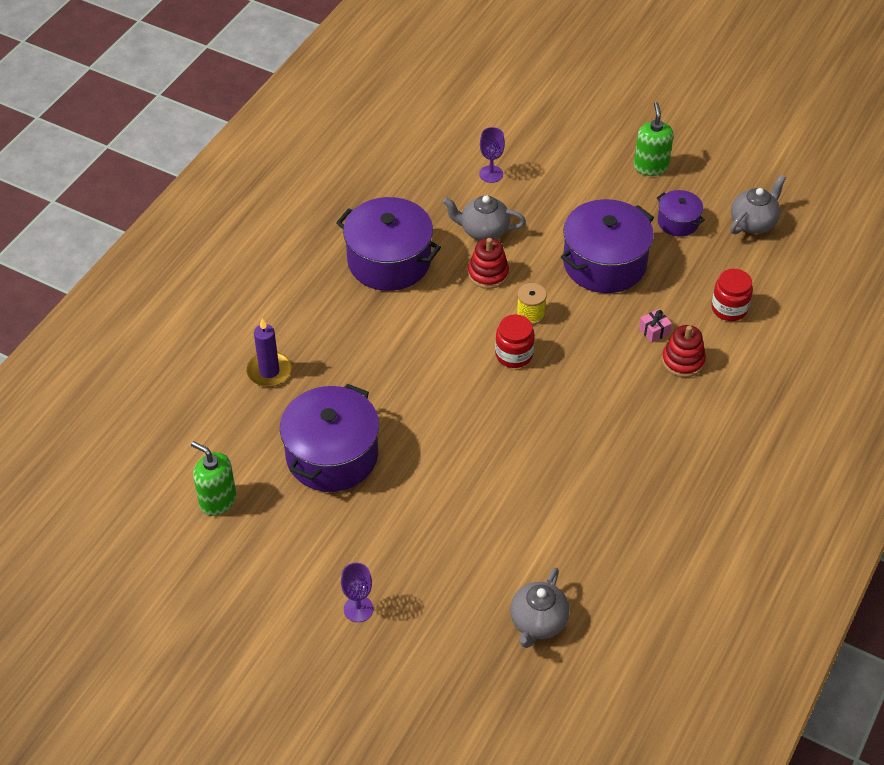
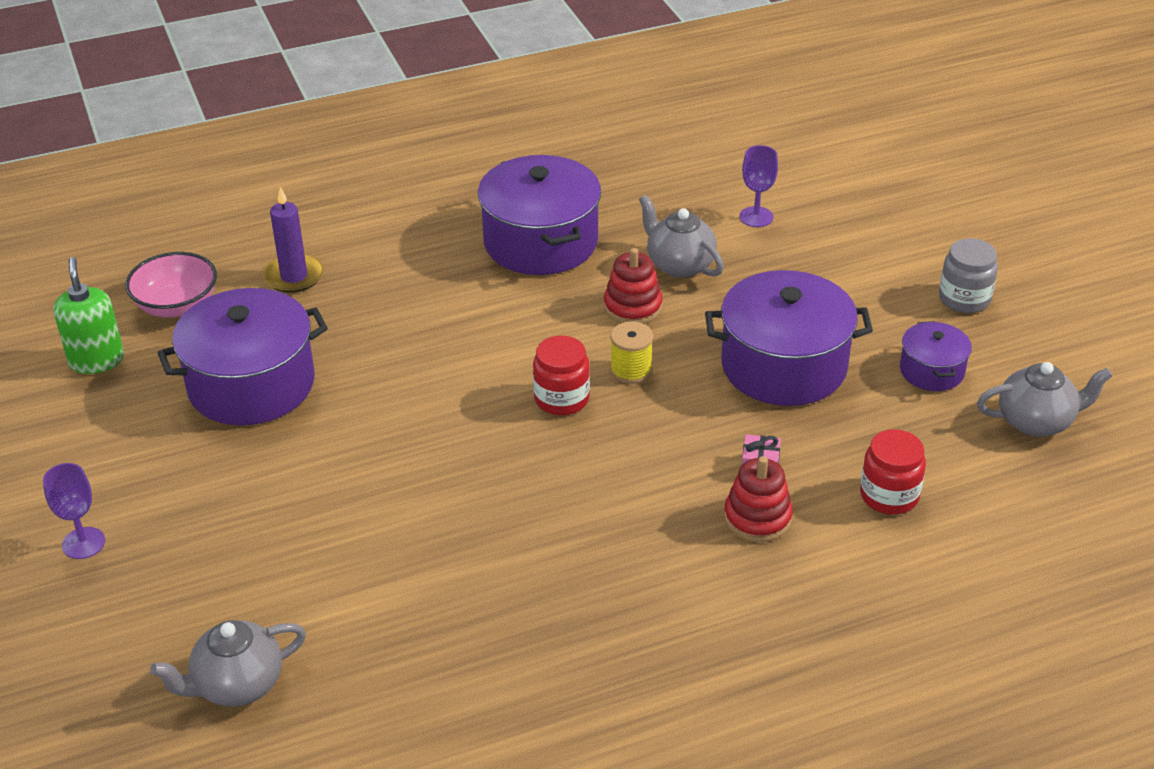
camera: 40 degrees right, 10 degrees down
(221, 435) = (177, 306): none -> pink bowl
(650, 167) = (964, 299): green soap dispenser -> grey jar

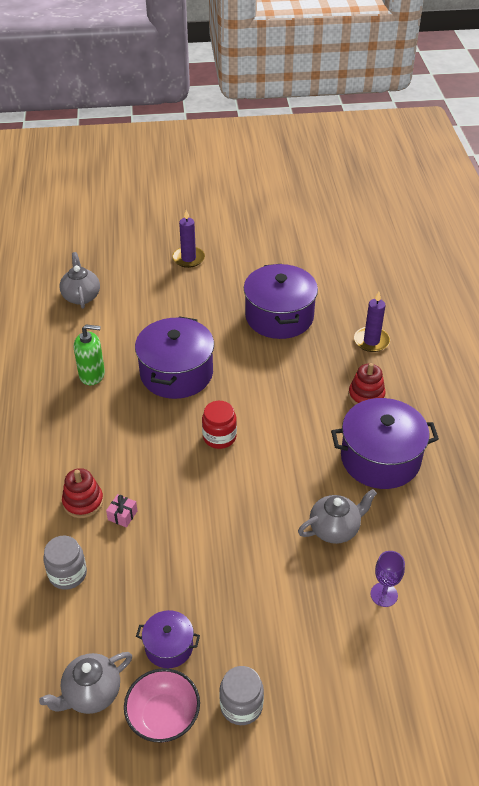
camera: 105 degrees right, 5 degrees up
(83, 543) = (188, 258): purple goblet -> purple candle
(96, 360) = (318, 266): green soap dispenser -> green soap dispenser (92, 375)
(177, 306) = (356, 295): pink bowl -> pink bowl (163, 716)
(631, 370) = (233, 475): yellow spool -> none
(633, 307) = (295, 491): red stacking toy -> red stacking toy (366, 395)
(783, 366) = (207, 557): purple pot -> purple pot (176, 373)
(889, 495) = (67, 574): red jar -> grey jar
(1036, 421) = (91, 693): grey teapot -> grey teapot turned 45 degrees clockwise

